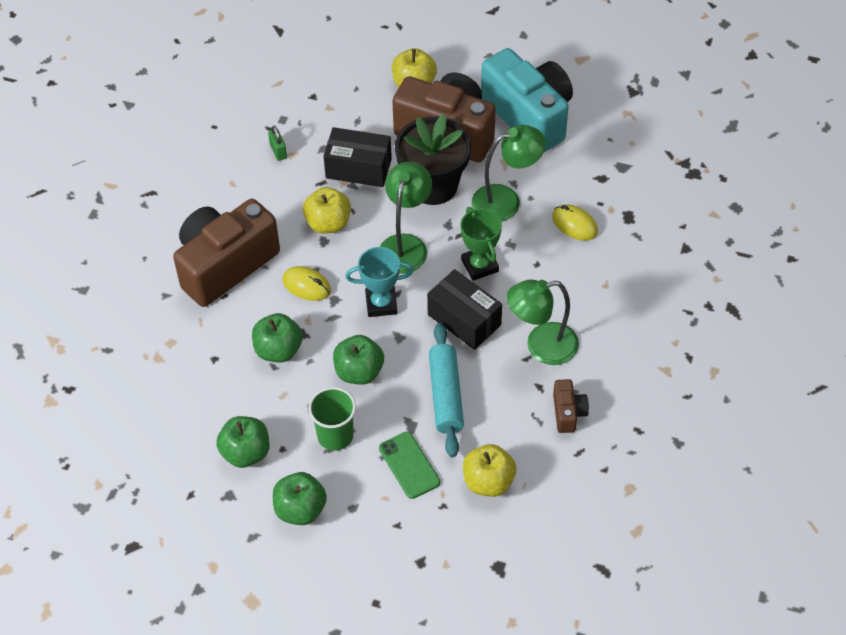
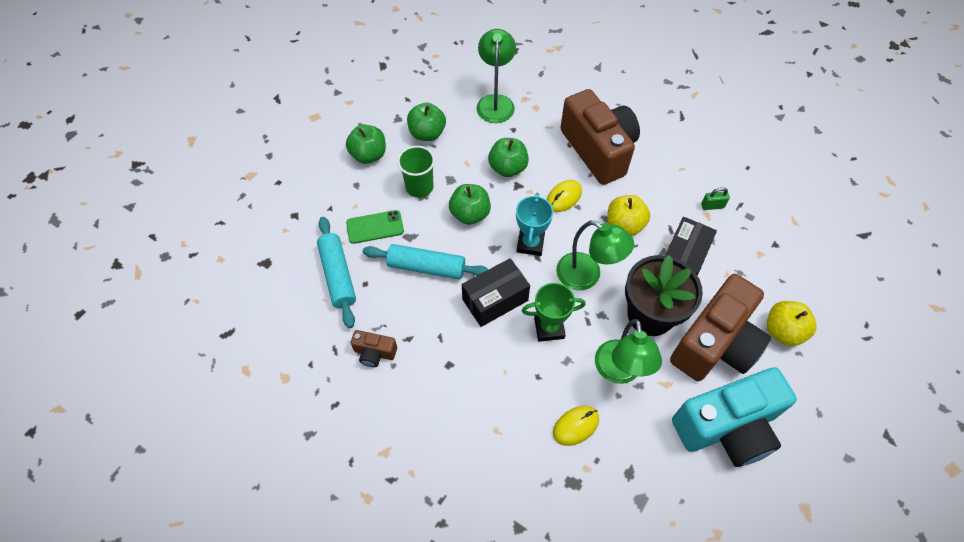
camera: 105 degrees right, 5 degrees up
(488, 481) = (338, 275): yellow apple -> turquoise rolling pin
(541, 346) = (448, 352): green lamp -> green lamp (495, 102)

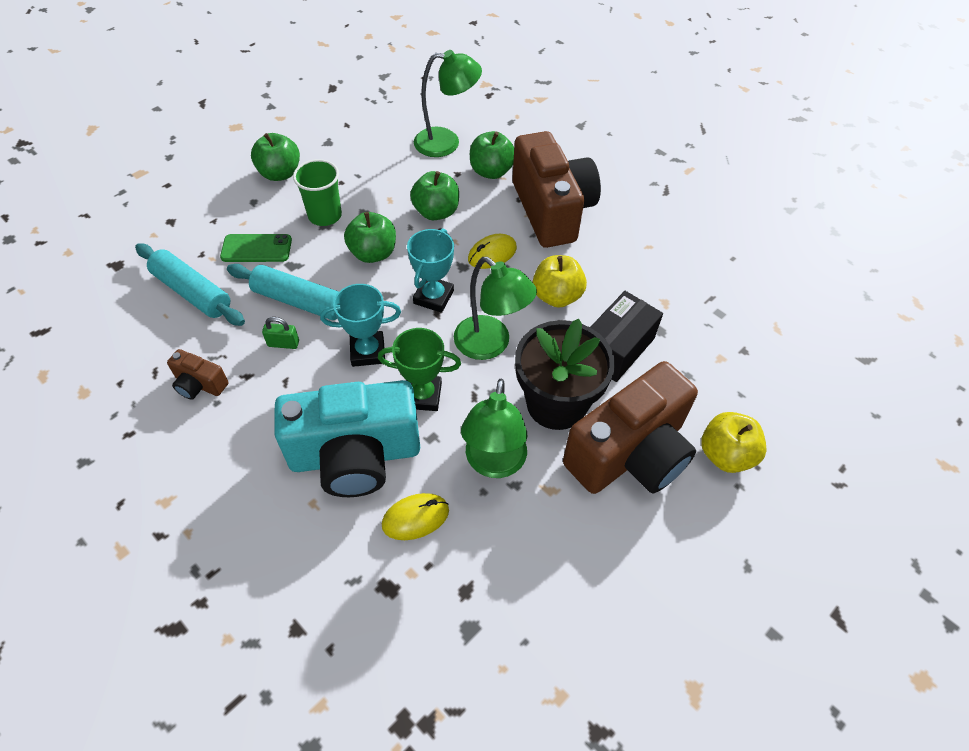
camera: 10 degrees right, 5 degrees down
(338, 275) = (192, 292): turquoise rolling pin -> turquoise rolling pin turned 45 degrees counterclockwise
(427, 133) = (355, 162): green apple -> green apple (491, 171)
(495, 102) = (446, 142): green lamp -> green lamp turned 75 degrees clockwise
(495, 300) = (368, 352): black box -> turquoise trophy
(712, 206) = (674, 293): green padlock -> green padlock (283, 343)
(727, 427) = (615, 559): turquoise camera -> turquoise camera (355, 455)

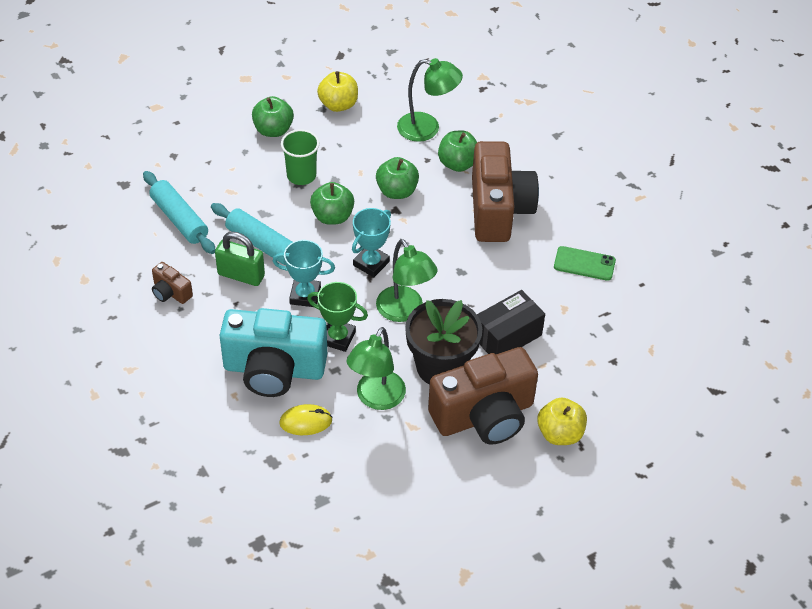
camera: 15 degrees right, 5 degrees down
(256, 248) = (238, 193): green phone -> green phone (584, 264)
(283, 343) = (241, 275): green padlock -> green padlock, size x1.83
(492, 254) = (432, 237): yellow mouse -> none
(557, 296) = (474, 284): yellow apple -> yellow apple (338, 105)

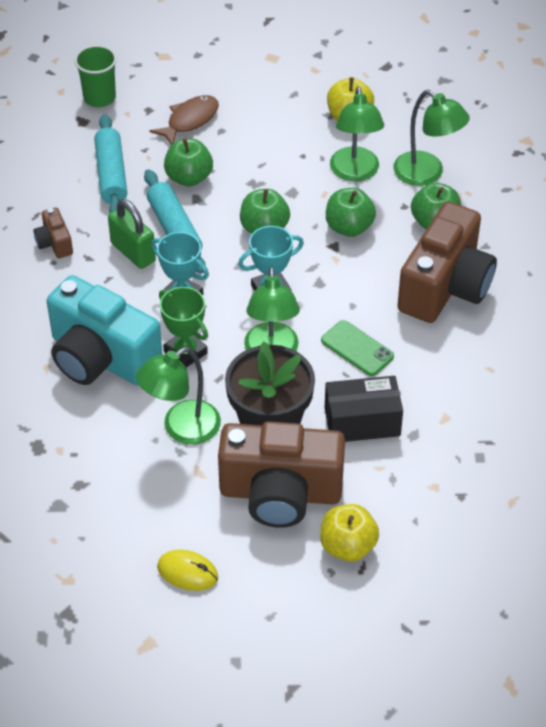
camera: 30 degrees right, 0 degrees up
(213, 152) = (189, 120): none -> brown fish
(273, 130) = (264, 119): green apple -> green apple (189, 177)
(301, 175) = (261, 175): green cup -> green cup (99, 97)
(306, 422) = (96, 422): yellow mouse -> yellow mouse (187, 572)
(372, 147) = (355, 172): none -> green lamp
(584, 264) = (501, 380): green phone -> green phone (357, 348)

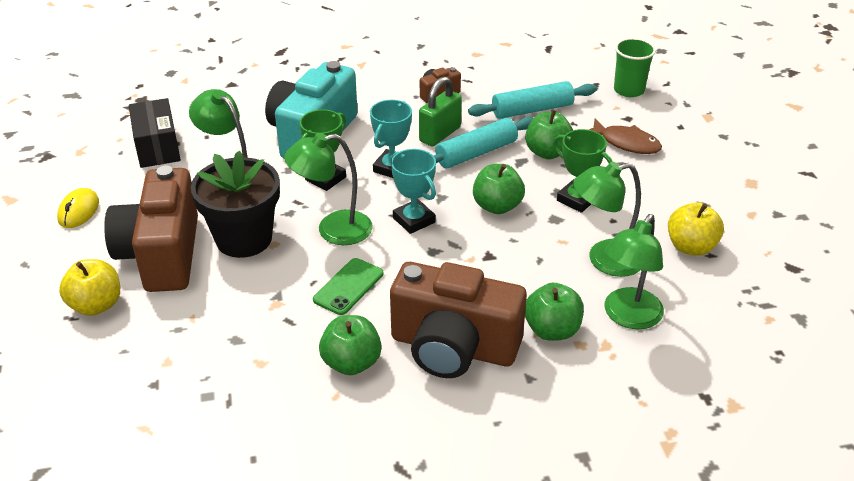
camera: 80 degrees right, 10 degrees down
(267, 172) = (577, 199): none -> green trophy
(349, 227) = (520, 264): green apple -> green apple (351, 363)
(362, 421) = (251, 300): black box -> black box (157, 147)

